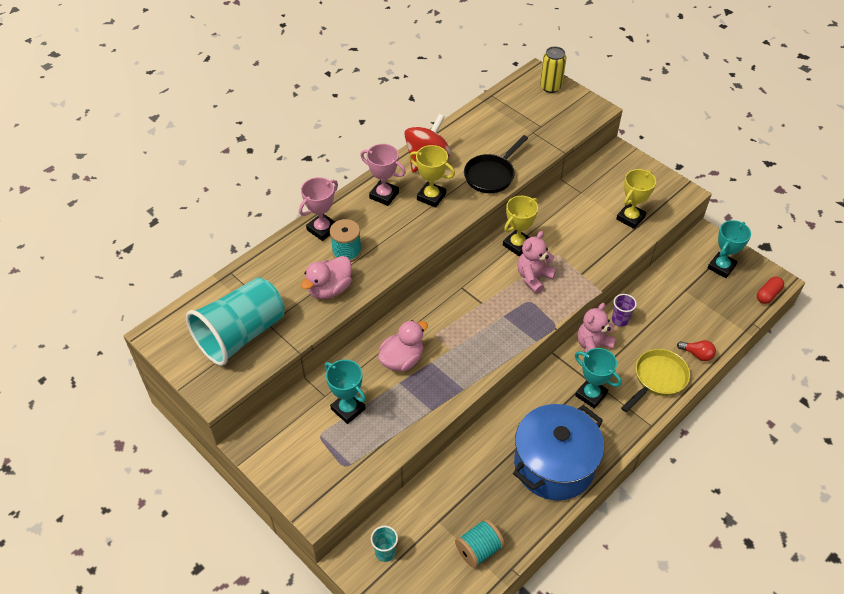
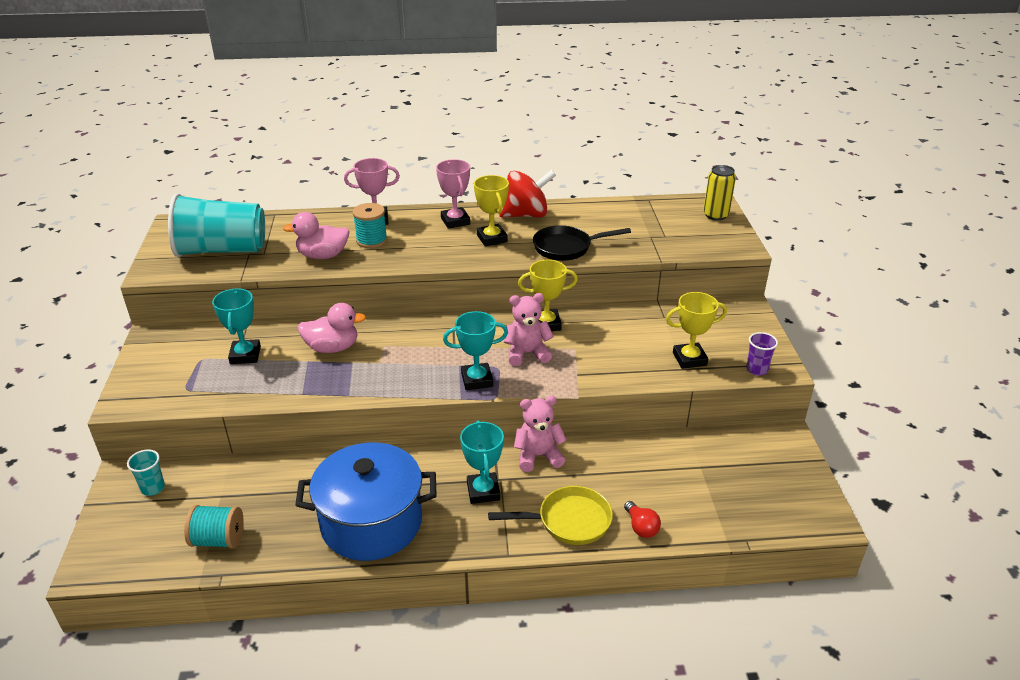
camera: 40 degrees right, 15 degrees down
(620, 320) = (595, 451): purple cup -> purple cup (757, 369)
(721, 267) = (771, 470): turquoise trophy -> turquoise trophy (477, 380)
(768, 295) = (800, 525): red capsule -> none

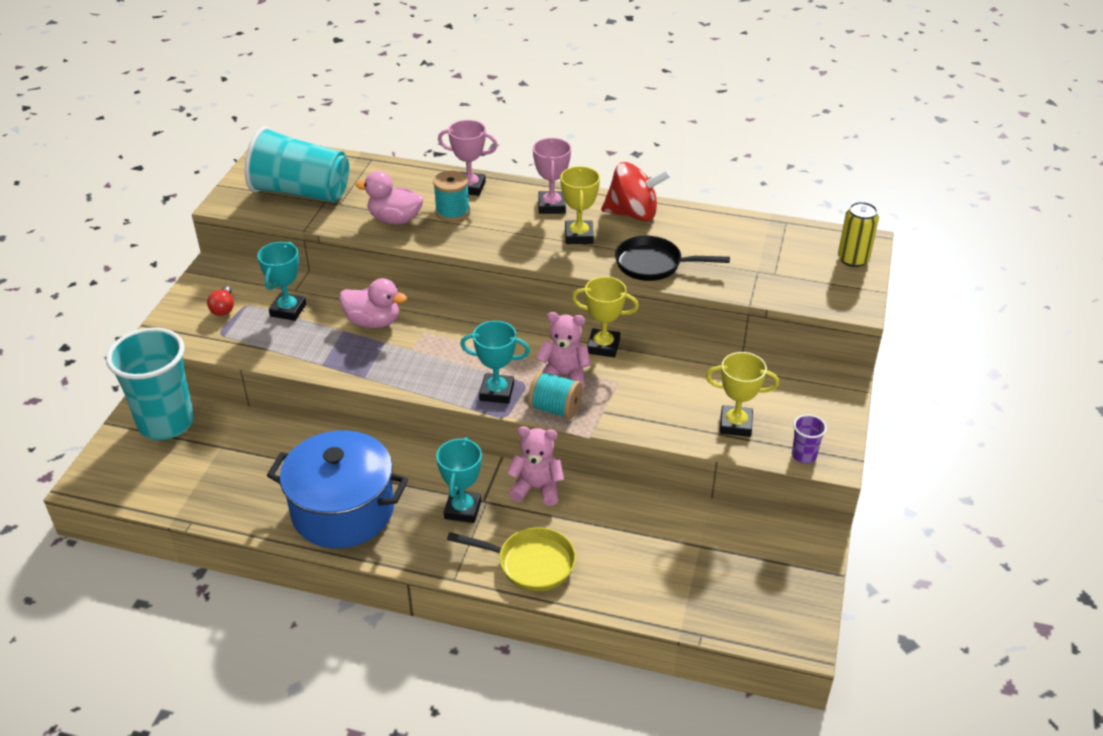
camera: 20 degrees right, 5 degrees up
(153, 488) = (166, 423): turquoise cup -> turquoise cup, size x2.45
(218, 540) = (202, 488): turquoise spool -> turquoise spool (555, 409)
(641, 527) = (599, 590): red light bulb -> red light bulb (223, 308)

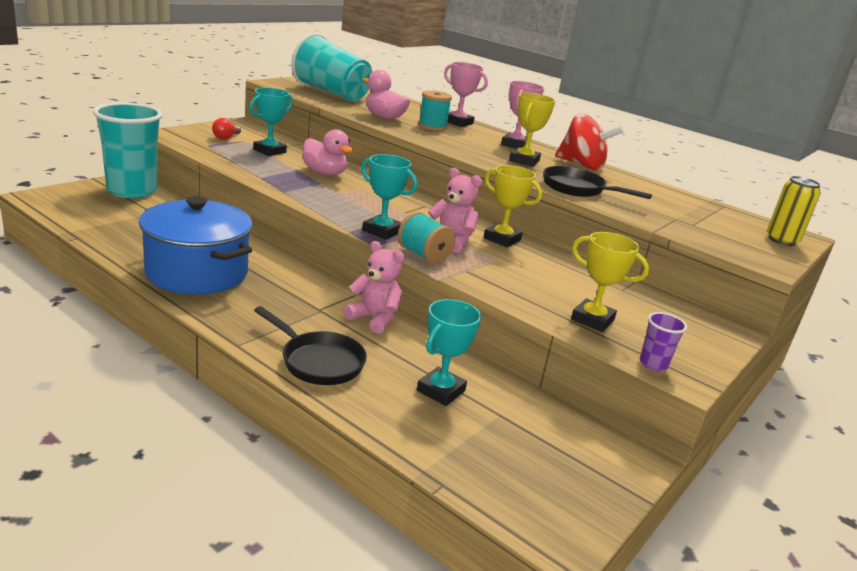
camera: 20 degrees right, 15 degrees down
(463, 509) = (295, 307): turquoise trophy -> turquoise trophy (441, 391)
(530, 563) = (318, 361): yellow pan -> black pan

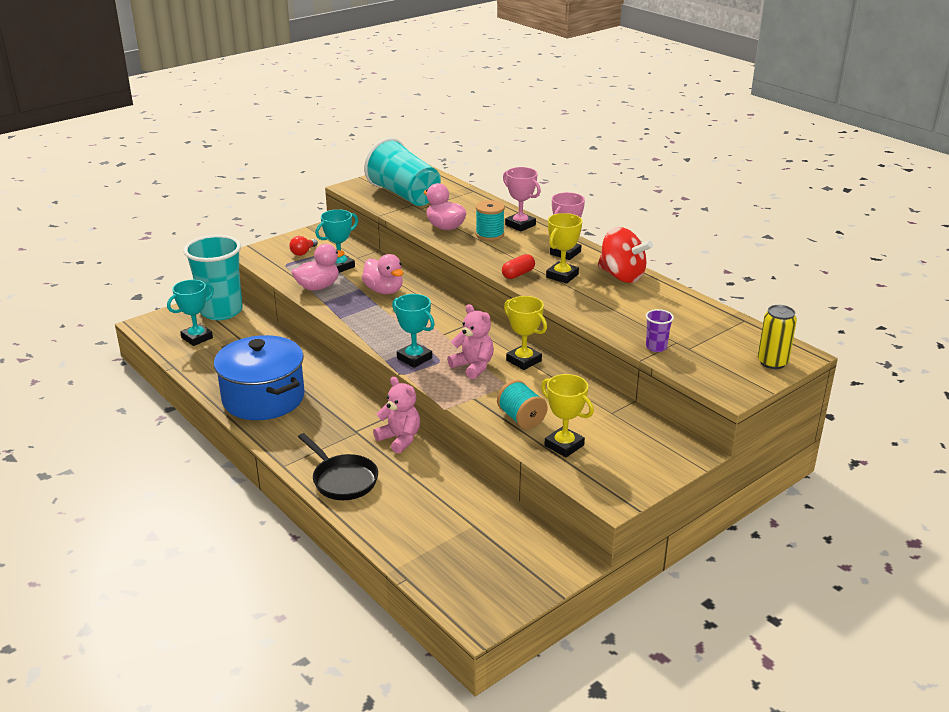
camera: 15 degrees right, 5 degrees up
(250, 165) = (318, 287): none -> pink duck
(423, 255) = (442, 383): turquoise spool -> turquoise spool (521, 418)
(441, 391) = (433, 505): turquoise trophy -> turquoise trophy (197, 338)
(479, 156) = (518, 274): none -> red capsule
(577, 189) = (596, 310): black pan -> none
(653, 364) = (594, 487): purple cup -> purple cup (656, 347)

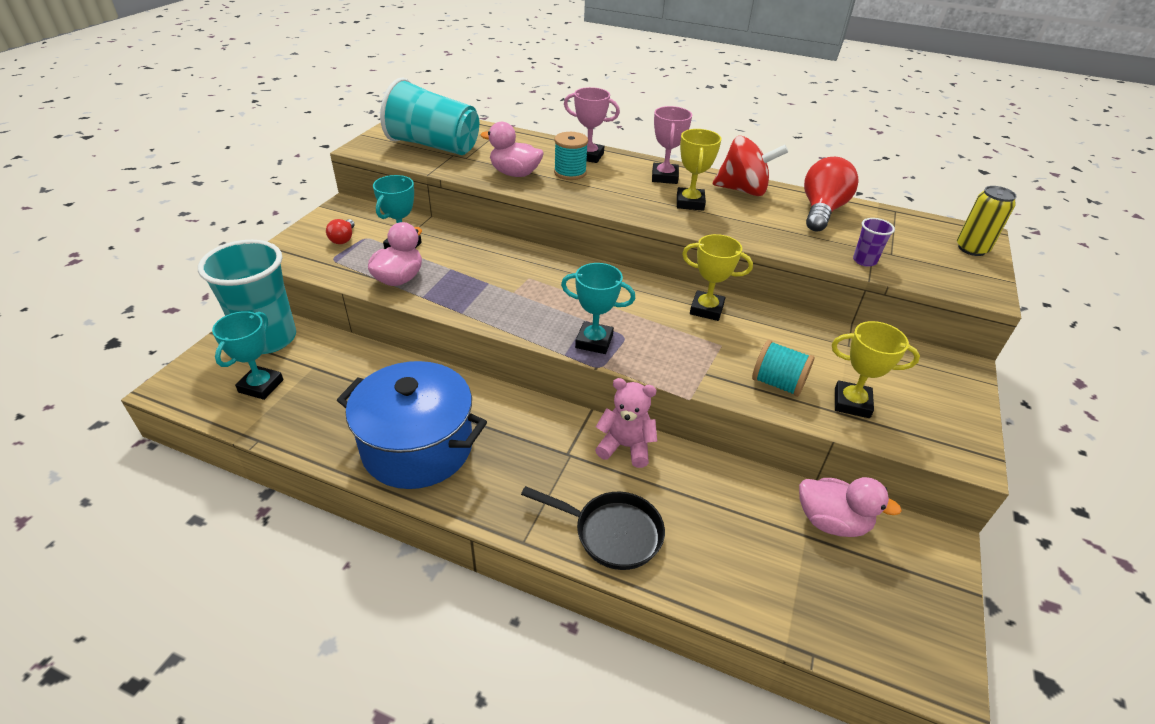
camera: 30 degrees left, 10 degrees up
(384, 291) = (481, 264): pink duck -> pink duck (831, 522)
(473, 366) = (665, 332): pink teddy bear -> none
(518, 274) = (646, 211): red capsule -> none
(672, 305) = (821, 211): none -> red light bulb

